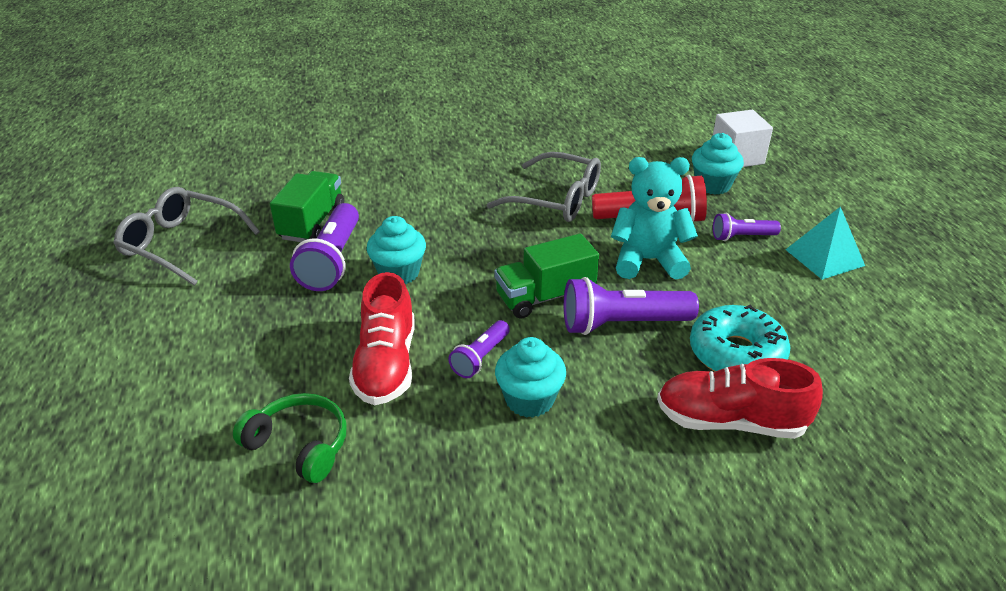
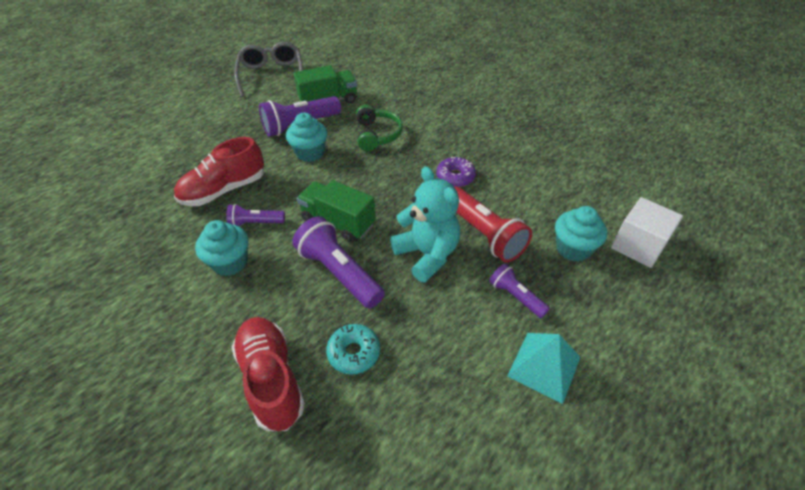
camera: 55 degrees right, 10 degrees up
(300, 445) = (143, 193): green headphones -> green headphones (377, 135)
(556, 199) = (455, 177): grey glasses -> purple donut
(736, 354) = (354, 353): turquoise donut -> turquoise donut, size x0.63

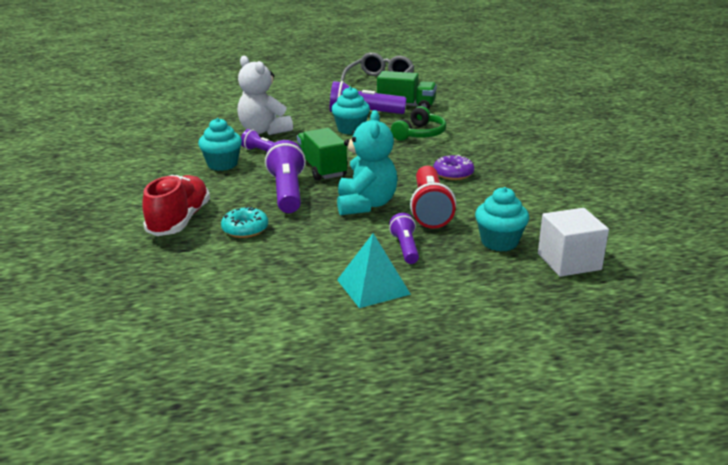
camera: 35 degrees right, 20 degrees down
(224, 190) = (264, 131): red shoe -> white teddy bear

